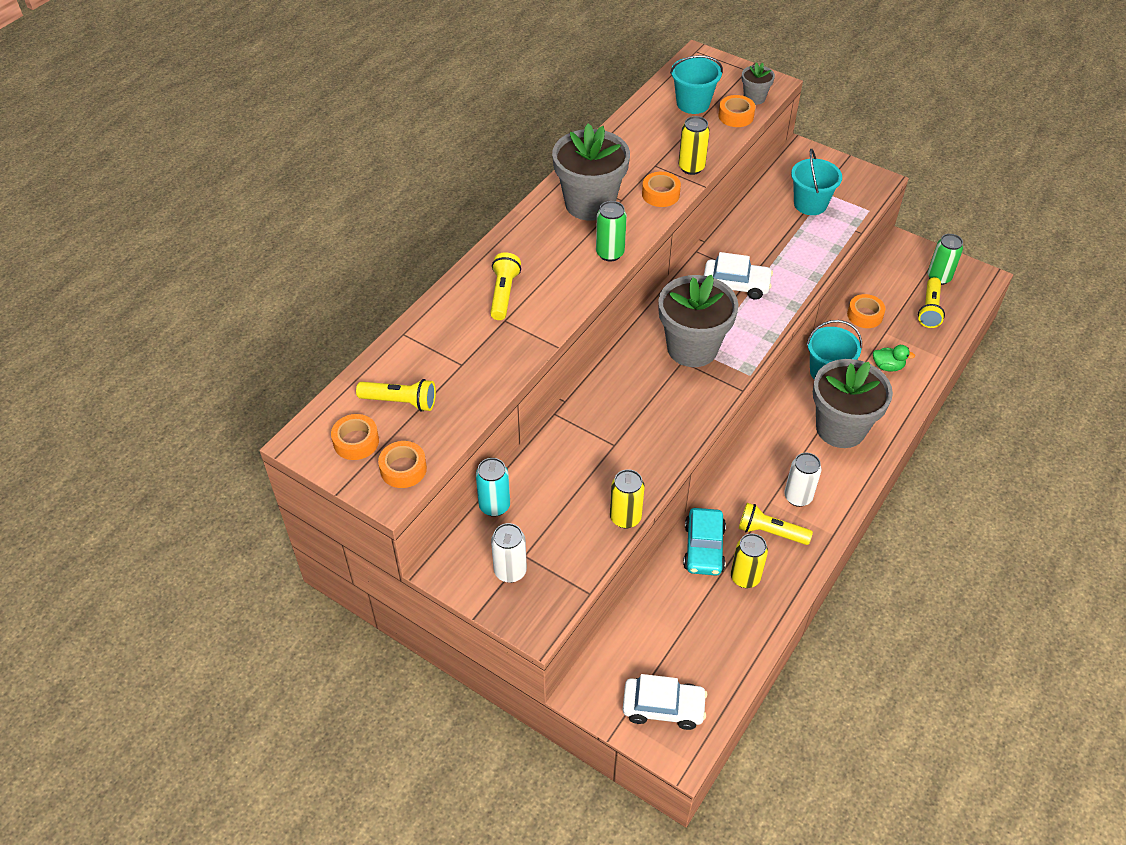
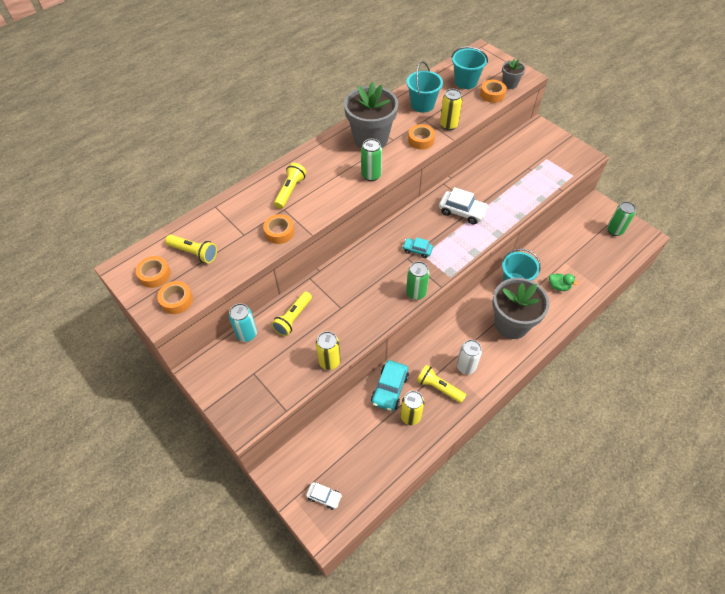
camera: 15 degrees right, 5 degrees up
(510, 571) = (240, 382): white can -> none
(663, 707) = (324, 497): white car -> white car, size x0.60
(692, 348) = (417, 250): grey flower pot -> turquoise car
(711, 405) = (416, 293): none -> green can
(810, 204) = (532, 164): turquoise bucket -> turquoise bucket (422, 104)
(865, 315) = (554, 247): orange tape -> orange tape (279, 232)
(929, 309) = (601, 252): yellow flashlight -> yellow flashlight (293, 318)

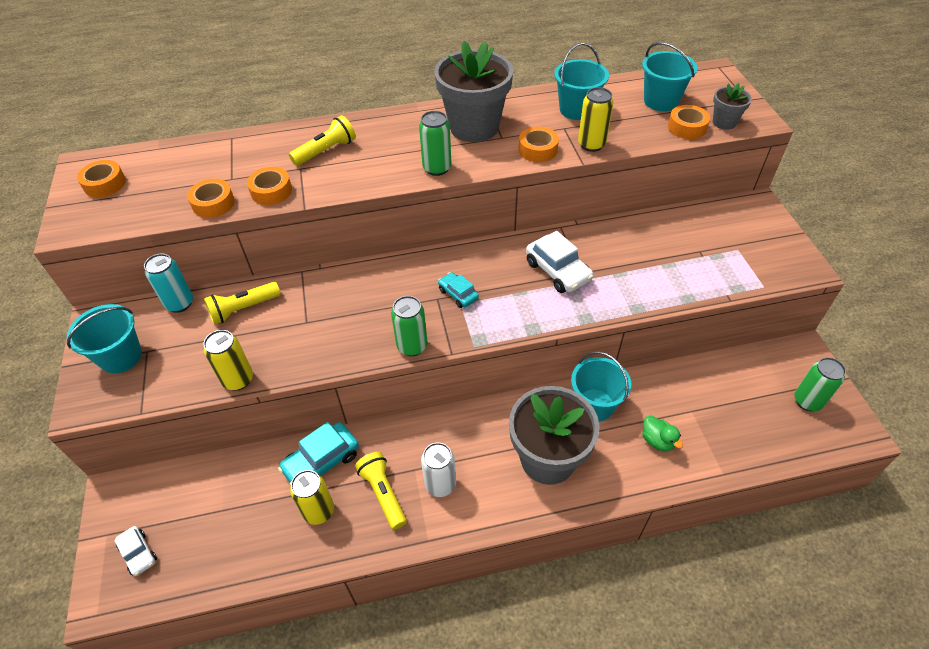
camera: 30 degrees right, 5 degrees down
(177, 300) = (98, 219): orange tape -> orange tape (213, 203)
(194, 253) = (163, 177): yellow flashlight -> none
(239, 385) = (121, 357): none -> turquoise bucket

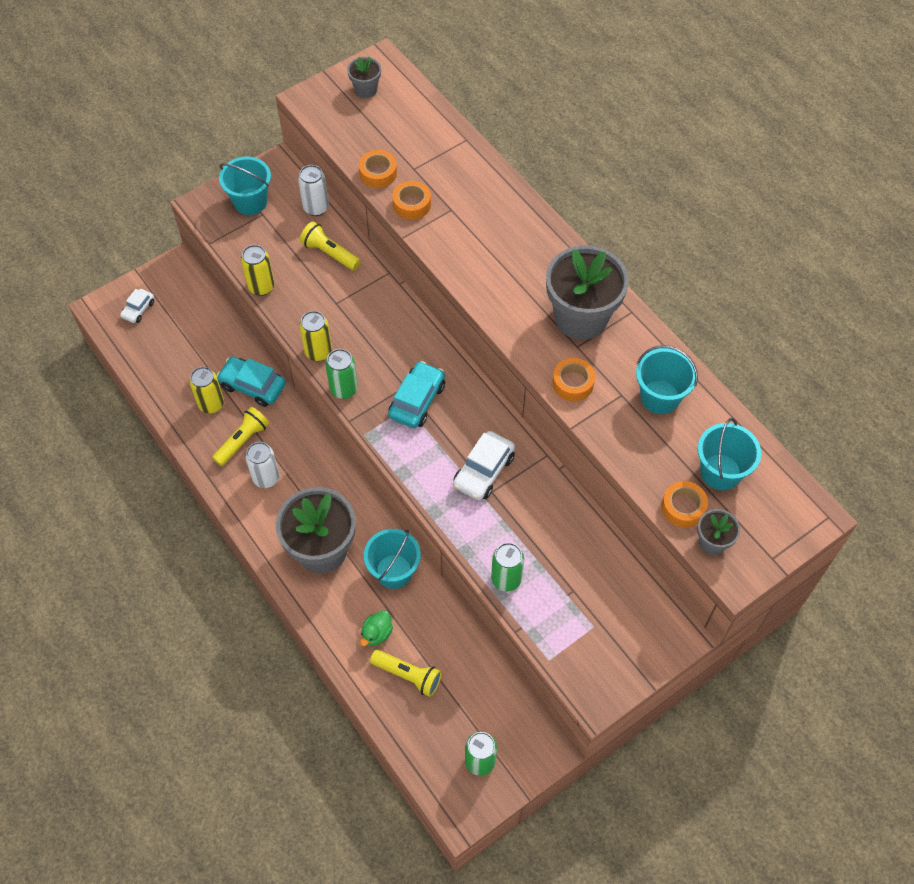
camera: 65 degrees right, 10 degrees up
(104, 184) = (366, 90): orange tape -> grey flower pot
(180, 303) = (316, 208): turquoise can -> white can
(326, 151) = (483, 217): yellow flashlight -> yellow flashlight (408, 675)
(437, 168) = (503, 311): green can -> green can (506, 579)
(458, 294) = (417, 400): turquoise car -> turquoise car, size x1.68
(591, 144) = (605, 427): yellow can -> yellow can (318, 352)

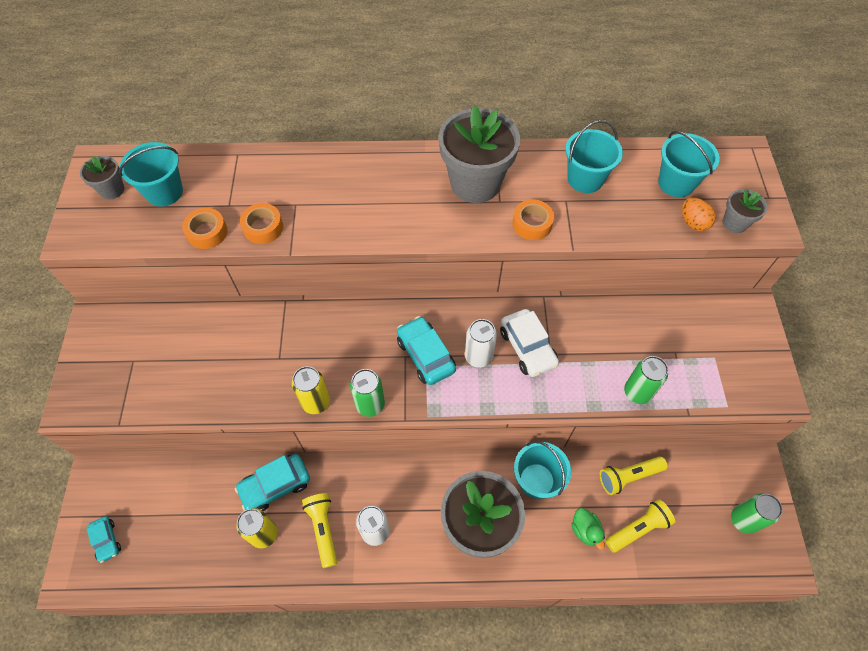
camera: 55 degrees left, 0 degrees up
(138, 309) = (106, 540): white car -> turquoise car
(250, 201) = (110, 362): turquoise bucket -> turquoise bucket (164, 192)
(261, 287) = (207, 408): yellow can -> none
(316, 208) = (169, 315): white can -> white can (478, 357)
(330, 253) = (225, 332): yellow flashlight -> yellow flashlight (628, 476)
(683, 507) = (693, 223): orange tape -> orange egg

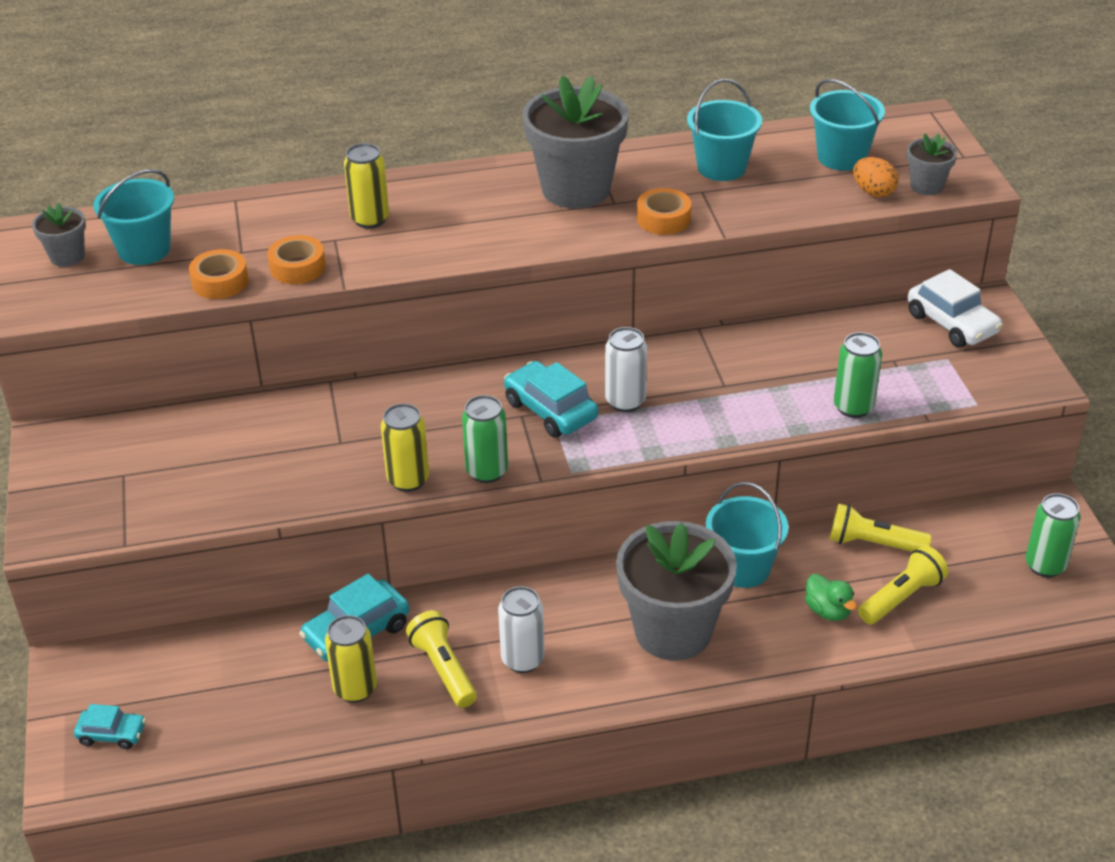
camera: 10 degrees left, 20 degrees down
(106, 540) = (112, 734): turquoise car -> turquoise car turned 45 degrees counterclockwise
(324, 189) = (370, 219): none -> yellow can
(527, 348) = (691, 383): white car -> white car (952, 323)
(628, 476) = (873, 543): yellow flashlight -> yellow flashlight turned 45 degrees clockwise

